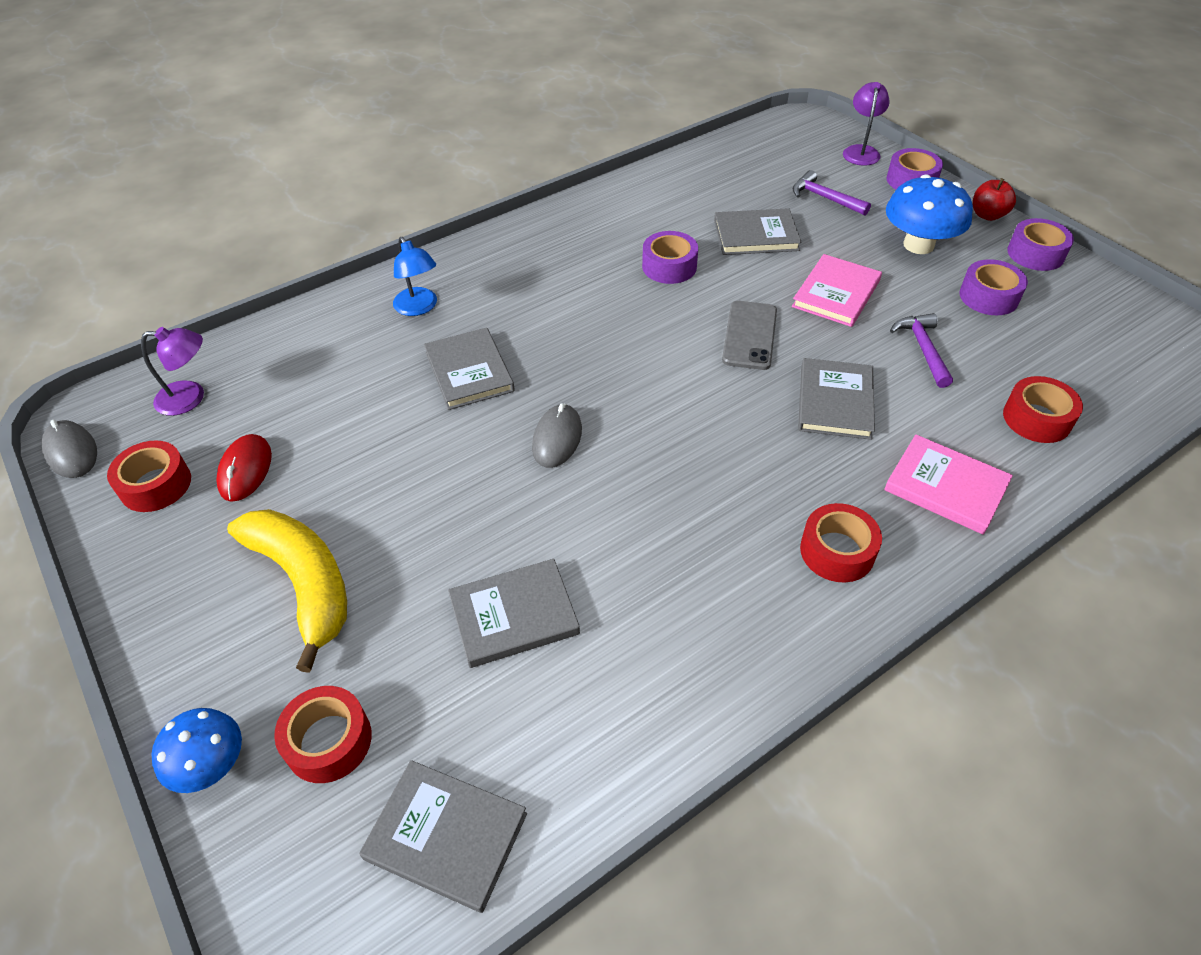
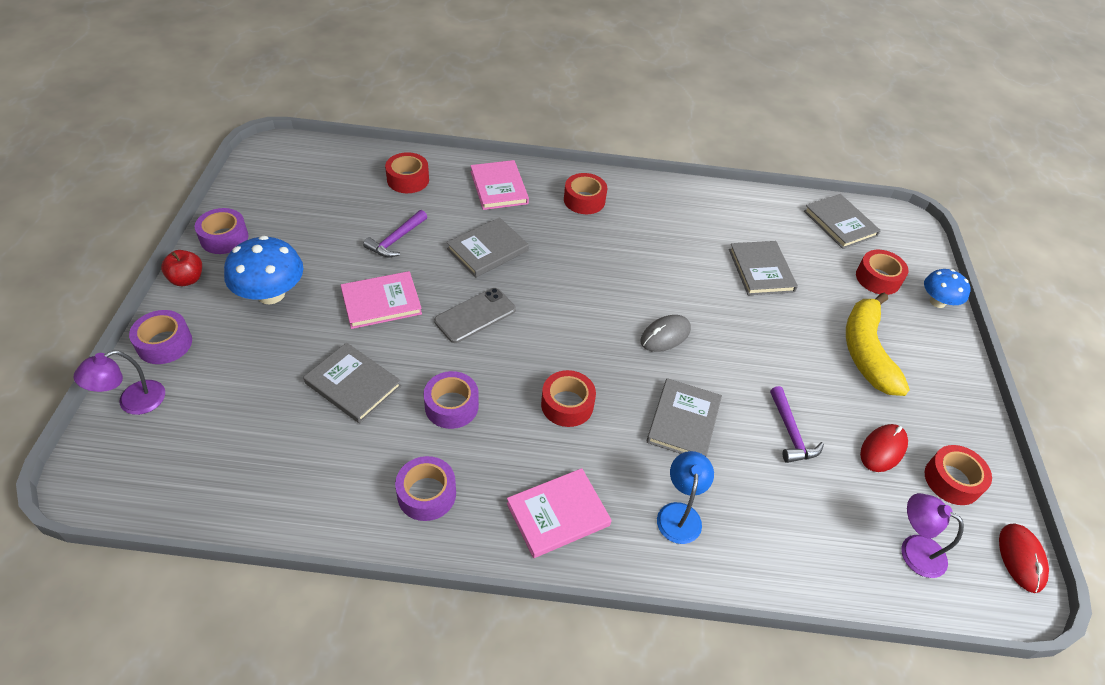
camera: 145 degrees left, 0 degrees up
(71, 452) = (1021, 558): grey mouse -> red mouse
(512, 257) = (558, 514): none -> pink book
(514, 615) = (761, 270): grey book -> grey book turned 60 degrees clockwise
(583, 321) = (567, 404): none -> red tape
(824, 198) = (249, 378): purple hammer -> purple hammer (791, 433)
(988, 297) = (305, 237): purple tape -> purple tape (426, 494)

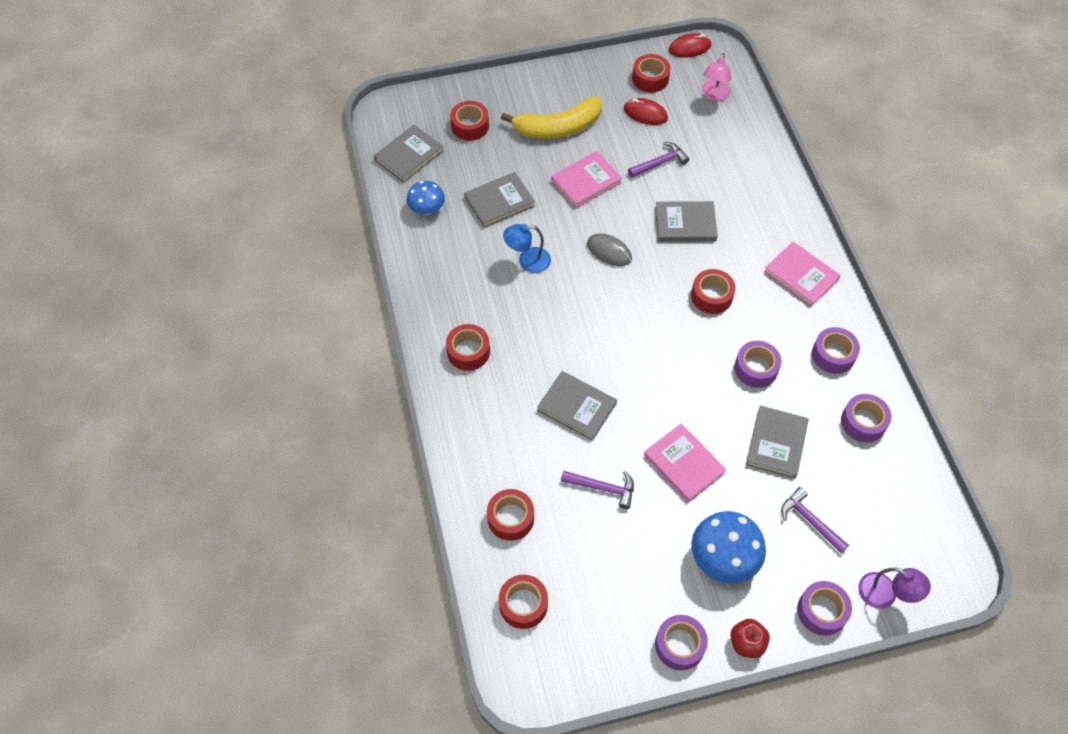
camera: 105 degrees left, 10 degrees up
(253, 375) = (810, 521): none -> purple hammer
(323, 481) = (863, 422): none -> purple tape
(332, 166) = (523, 604): none -> red tape
(475, 315) = (659, 387): grey phone -> none
(499, 187) = (483, 430): pink book -> pink book (586, 181)
(679, 513) = (760, 211): blue lamp -> blue lamp (527, 261)
(913, 550) = (714, 95): purple lamp -> pink lamp
(937, 302) = (479, 89): blue mushroom -> blue mushroom (427, 209)

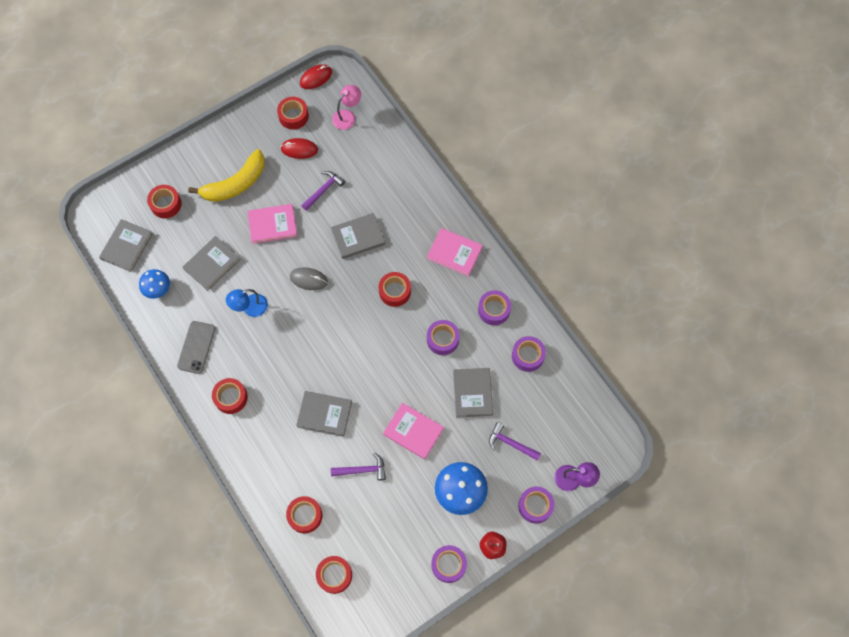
camera: 20 degrees left, 10 degrees up
(448, 284) = (196, 347): none -> grey phone
(586, 181) = (272, 225): pink book -> pink book turned 45 degrees clockwise
(714, 95) = (347, 116): pink lamp -> pink lamp turned 135 degrees counterclockwise

